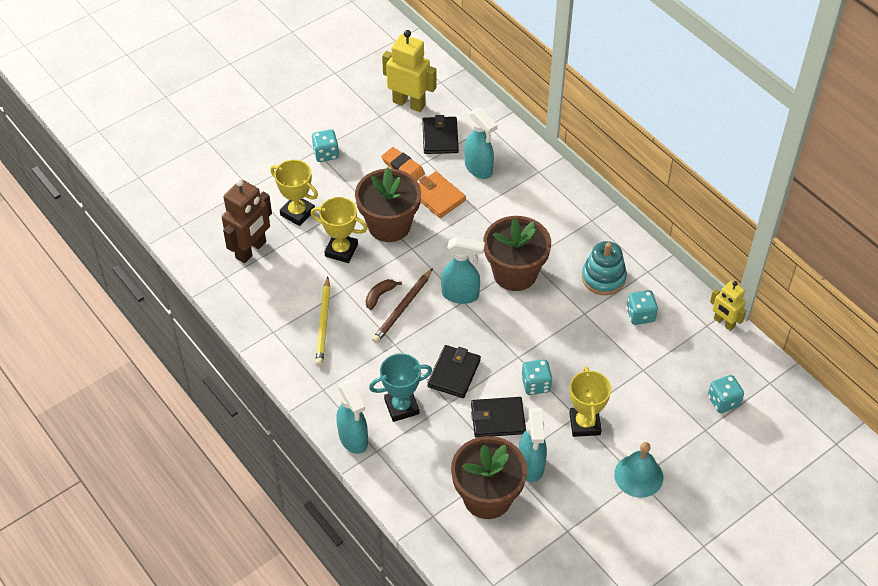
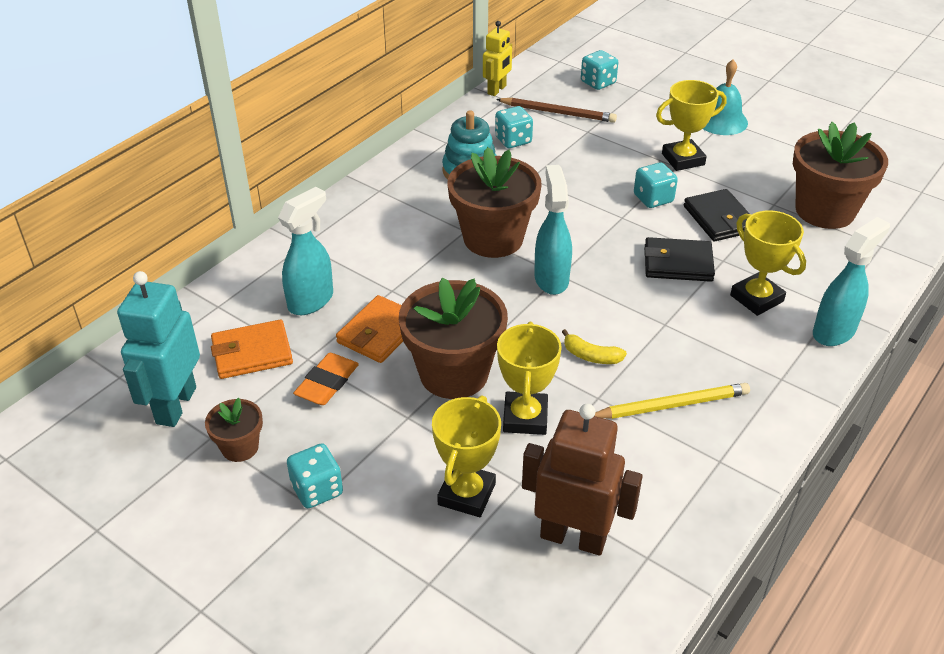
camera: 105 degrees left, 10 degrees down
(367, 127) = (240, 447): none -> brown flower pot
(379, 296) = (591, 356): brown banana -> yellow banana
(401, 407) = (756, 298): turquoise trophy -> yellow trophy
(403, 307) = (600, 328): brown pencil -> brown pencil (557, 113)
(409, 103) = (175, 405): yellow robot -> turquoise robot
(440, 137) = (252, 353): black wallet -> orange wallet
(531, 466) = (762, 187): turquoise spray bottle -> none

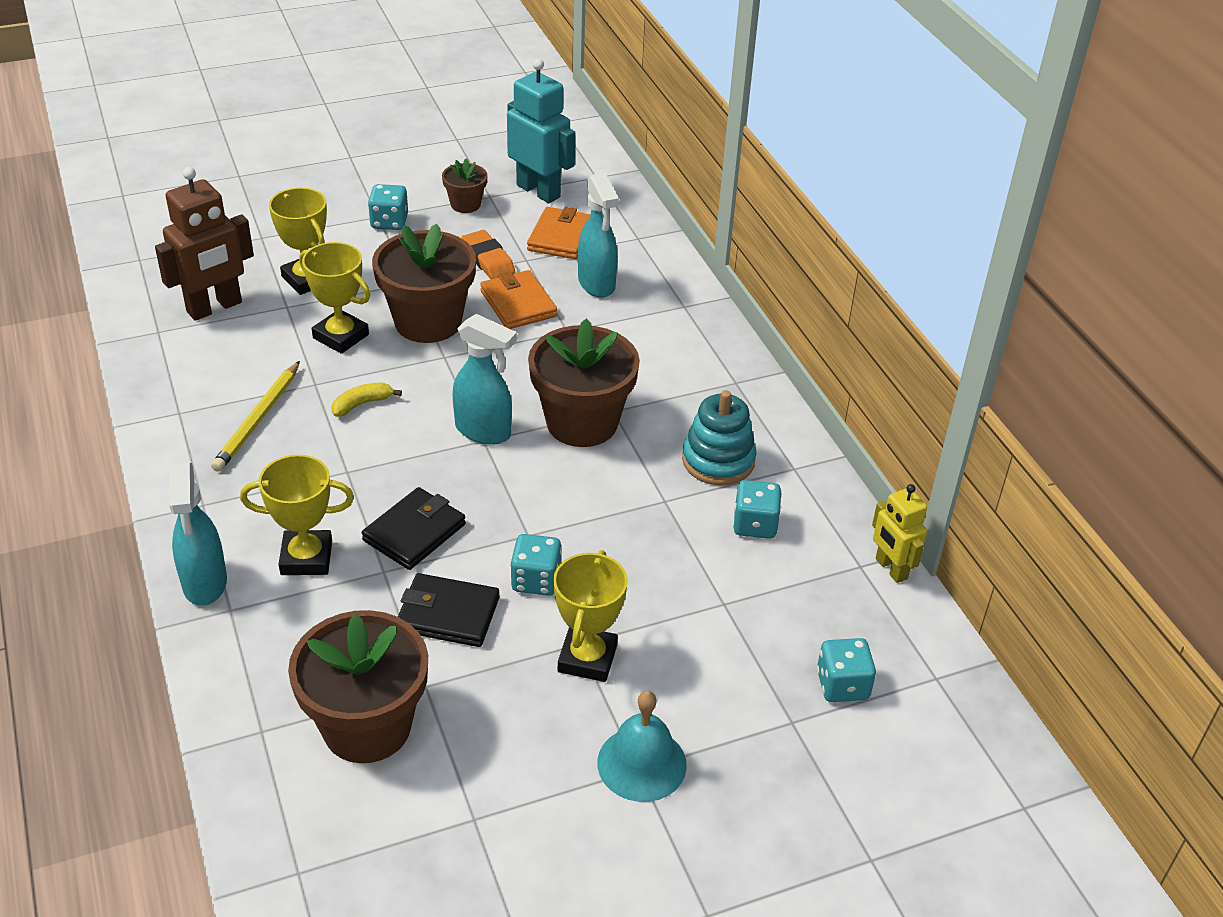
camera: 120 degrees right, 0 degrees up
(557, 113) = (789, 598): brown pencil -> none

